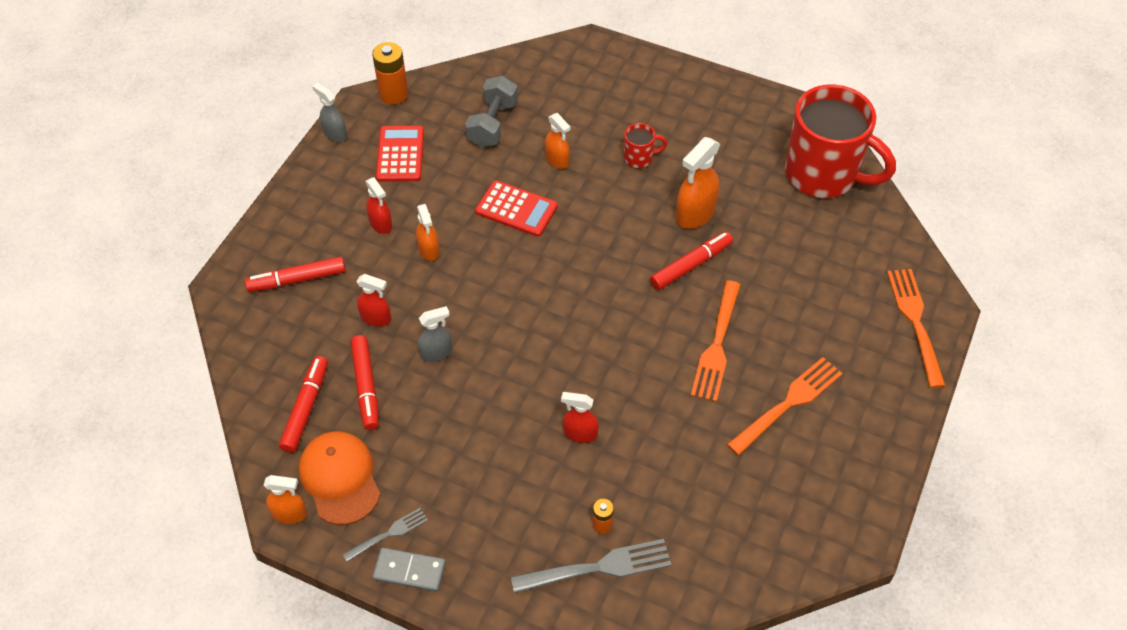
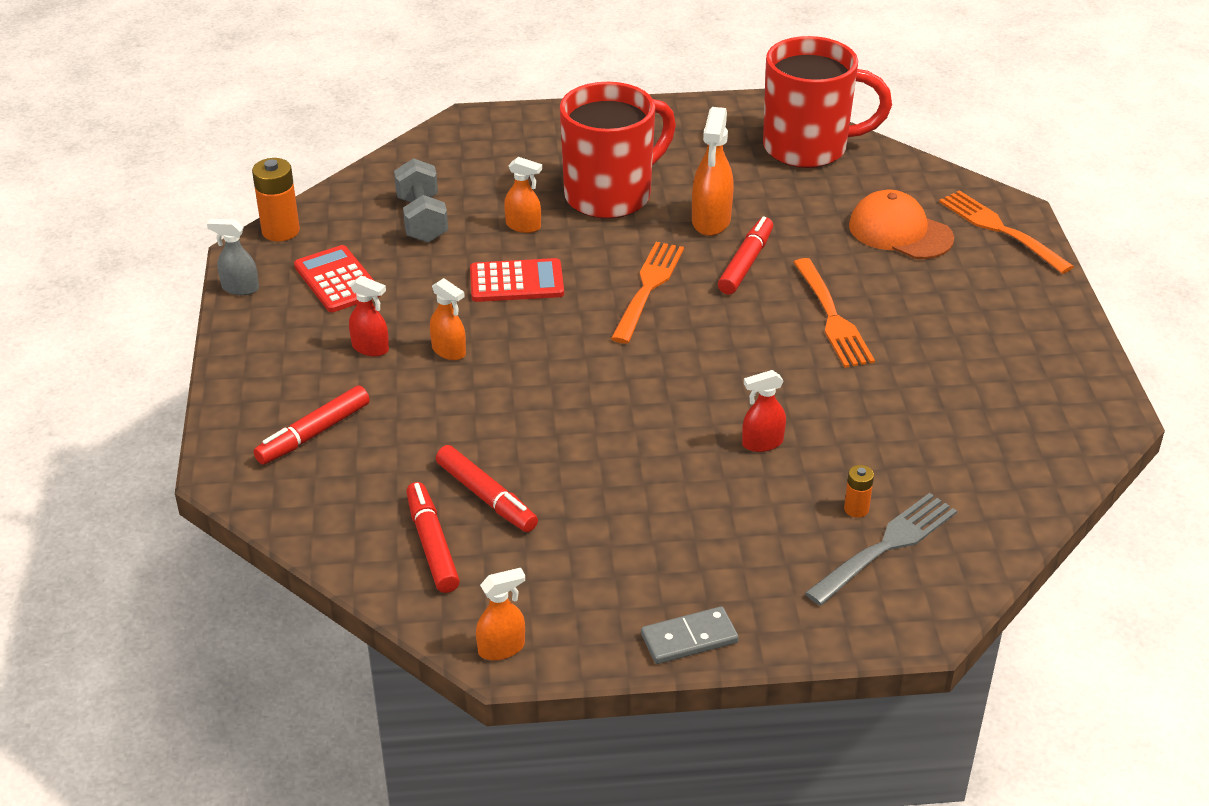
camera: 30 degrees left, 15 degrees down
(340, 478) = (532, 591): orange cap -> orange cap (900, 232)
(376, 318) = (442, 432): red spray bottle -> none
(388, 534) = (635, 617): grey fork -> none
(436, 353) = (541, 436): grey spray bottle -> none
(639, 158) = (611, 195): red mug -> red mug, size x2.44
(787, 404) = (944, 338): orange fork -> orange fork (648, 289)

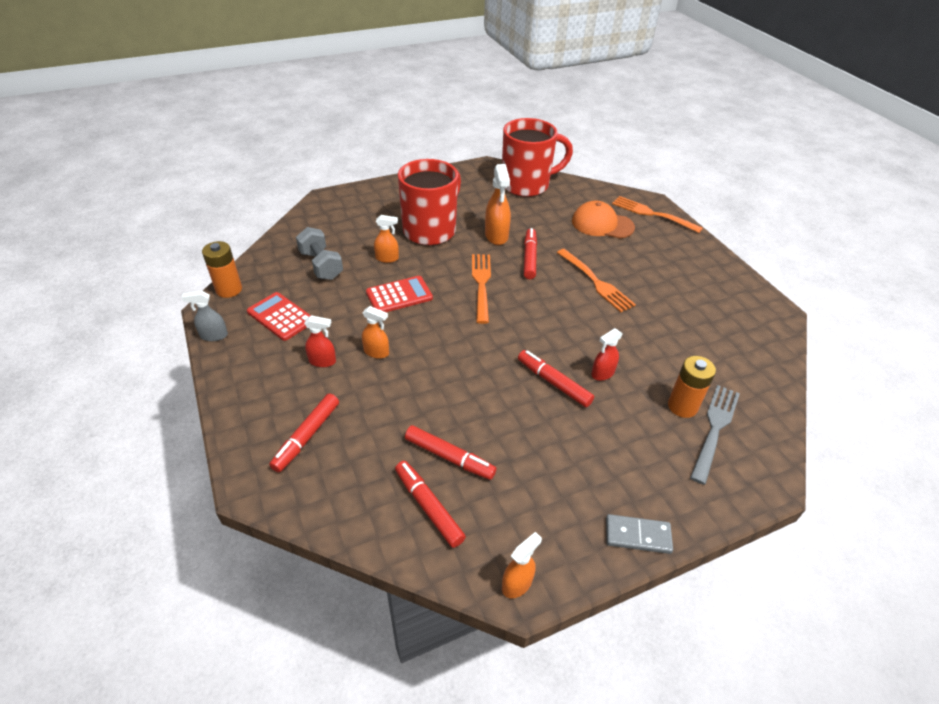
camera: 20 degrees left, 5 degrees up
(681, 440) = (553, 383): none -> red marker
(689, 638) = (637, 535): grey domino -> grey domino turned 45 degrees clockwise
(856, 509) = (682, 406): orange battery -> orange battery, size x1.84

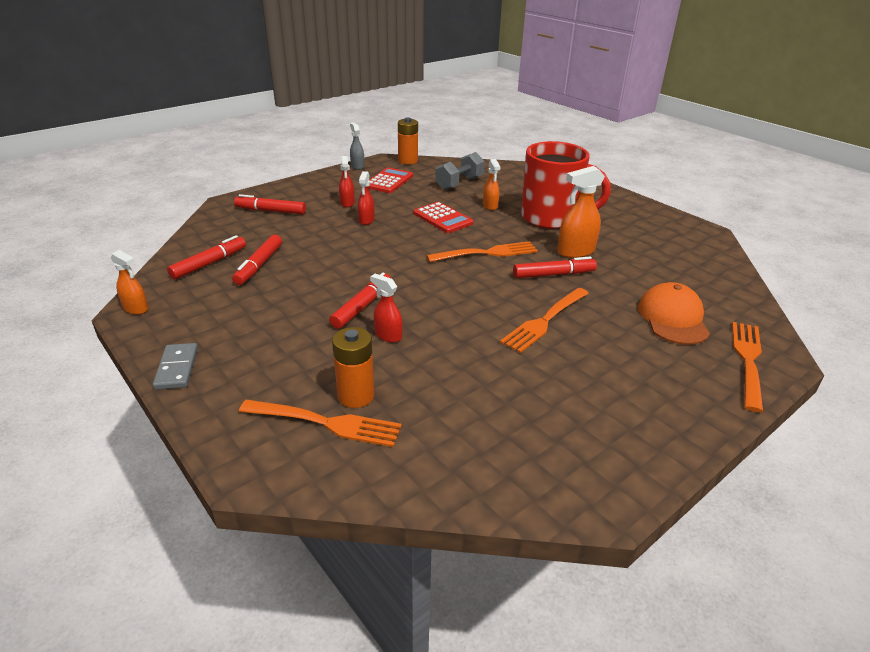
camera: 75 degrees right, 10 degrees down
(376, 352) = (366, 220): orange spray bottle -> red spray bottle
(527, 185) = (698, 259): red mug -> none
(715, 429) = (325, 423): grey fork -> orange fork

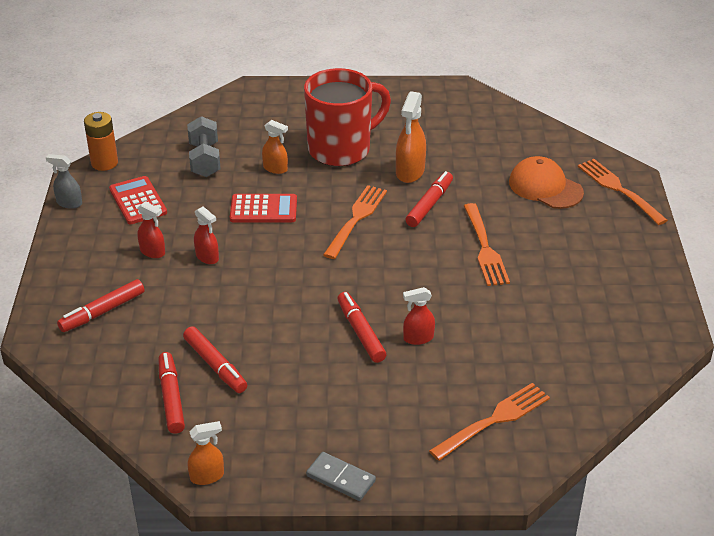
camera: 50 degrees left, 5 degrees up
(356, 396) = (477, 391): orange battery -> none

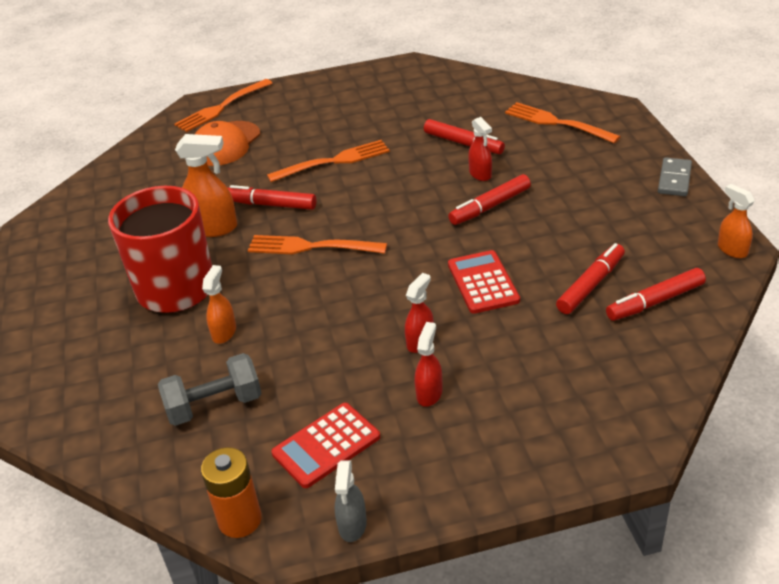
camera: 100 degrees left, 0 degrees up
(102, 312) = (560, 402): red marker -> red marker (463, 143)
(263, 209) = (312, 320): red calculator -> red calculator (483, 282)

